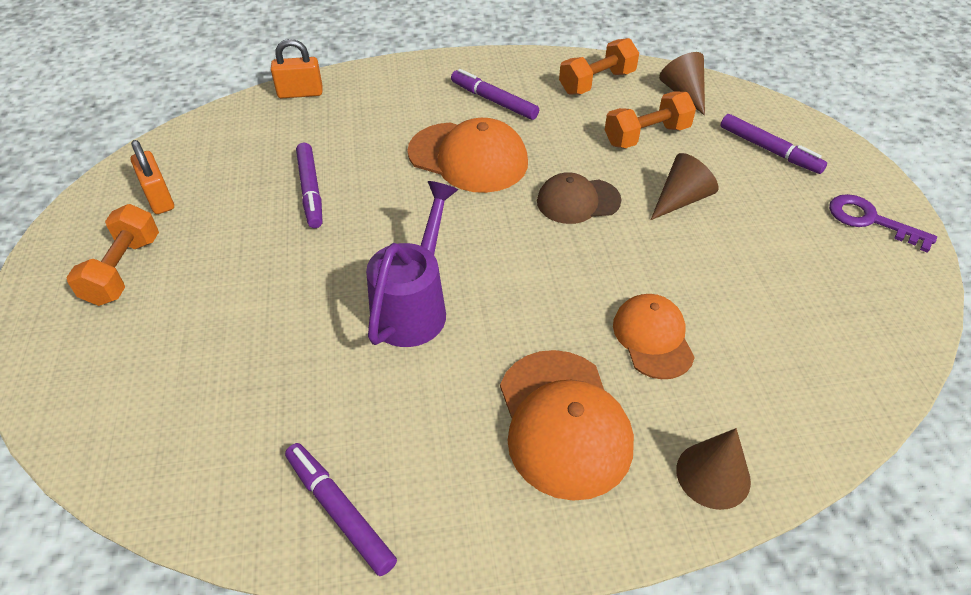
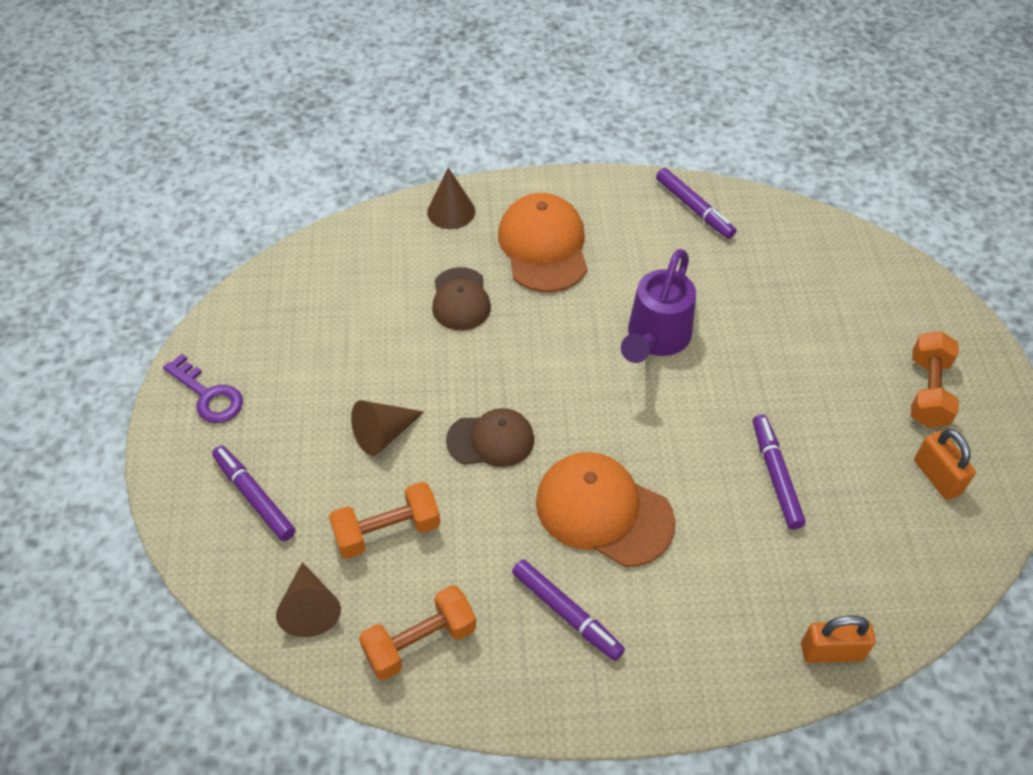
camera: 175 degrees left, 5 degrees up
(653, 338) = (460, 299): orange cap -> brown cap

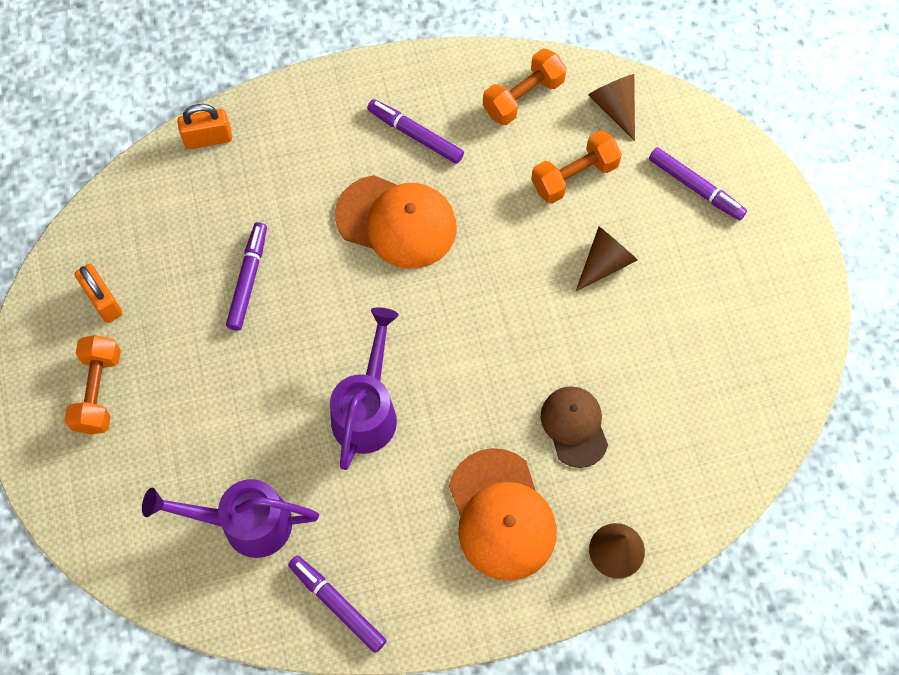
camera: 170 degrees right, 15 degrees up
(208, 395) = (779, 275): purple key -> none
(491, 440) = (507, 272): brown cap -> none
(774, 271) = (244, 523): none -> purple watering can
(775, 475) = (248, 279): purple marker -> purple marker turned 150 degrees counterclockwise

